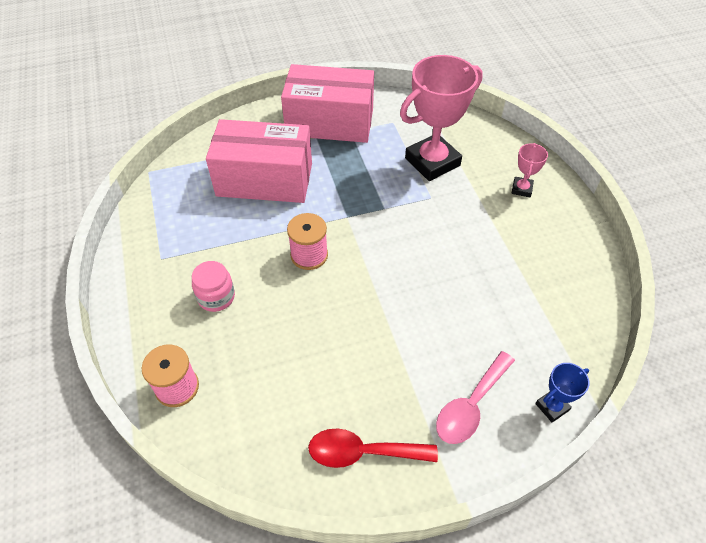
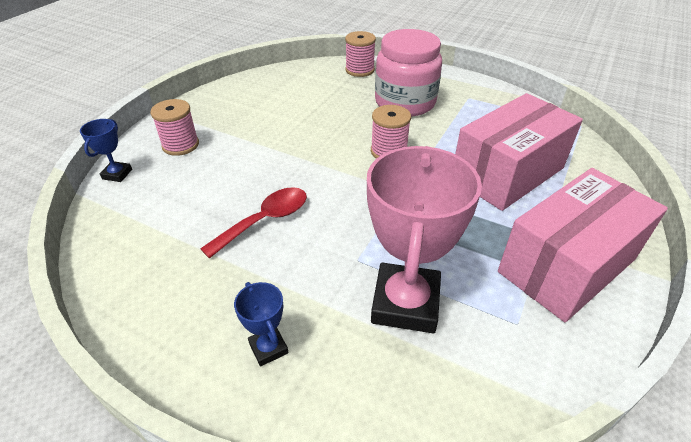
camera: 135 degrees right, 10 degrees down
(216, 297) = (405, 102): pink jar -> pink jar, size x1.98
(362, 452) = (231, 99): red spoon -> red spoon (265, 220)
(470, 406) = (180, 145): pink spoon -> pink spool
(521, 189) = (268, 348): pink trophy -> blue trophy

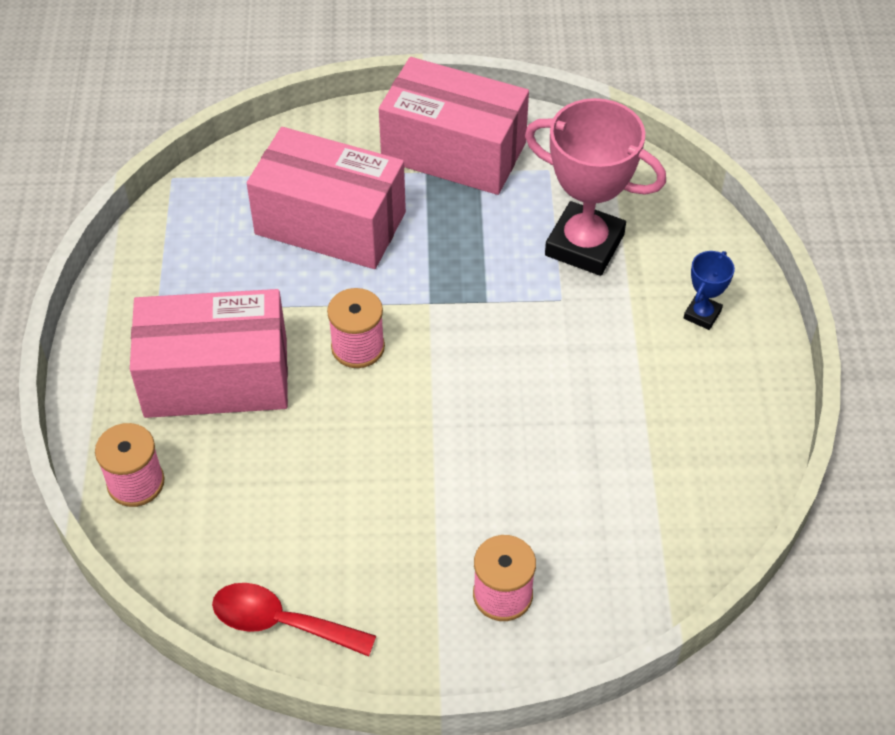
camera: 120 degrees left, 10 degrees up
(117, 174) = (611, 622): blue trophy -> none
(265, 220) = (567, 404): red spoon -> red spoon (281, 622)
(405, 102) = (216, 377): pink jar -> pink box
(405, 303) = (584, 245): pink trophy -> pink trophy turned 45 degrees clockwise

